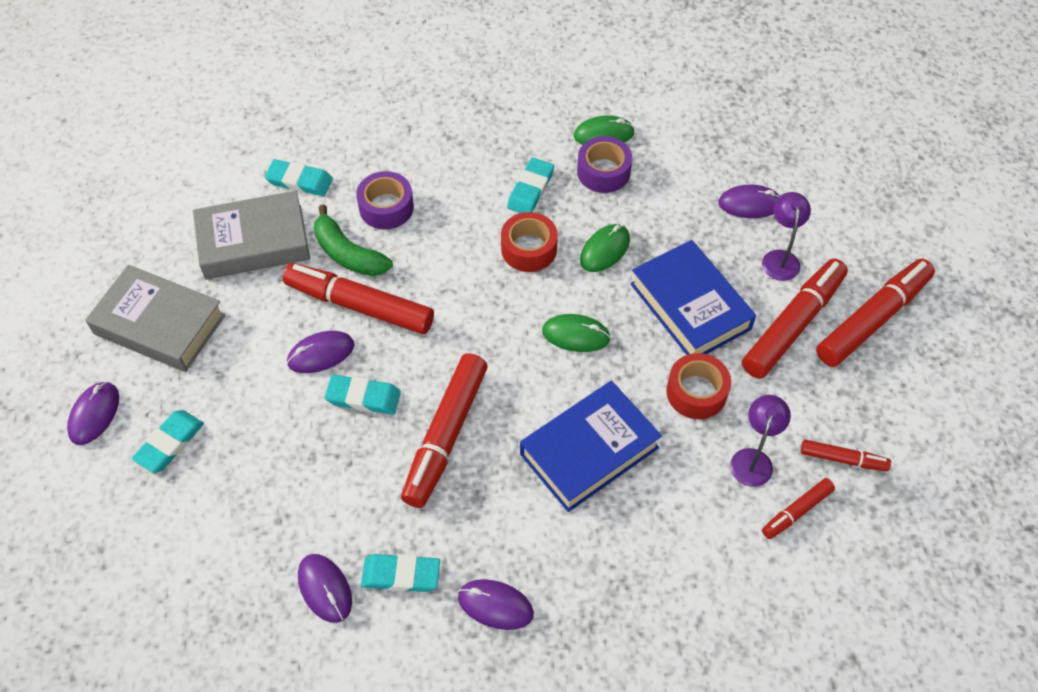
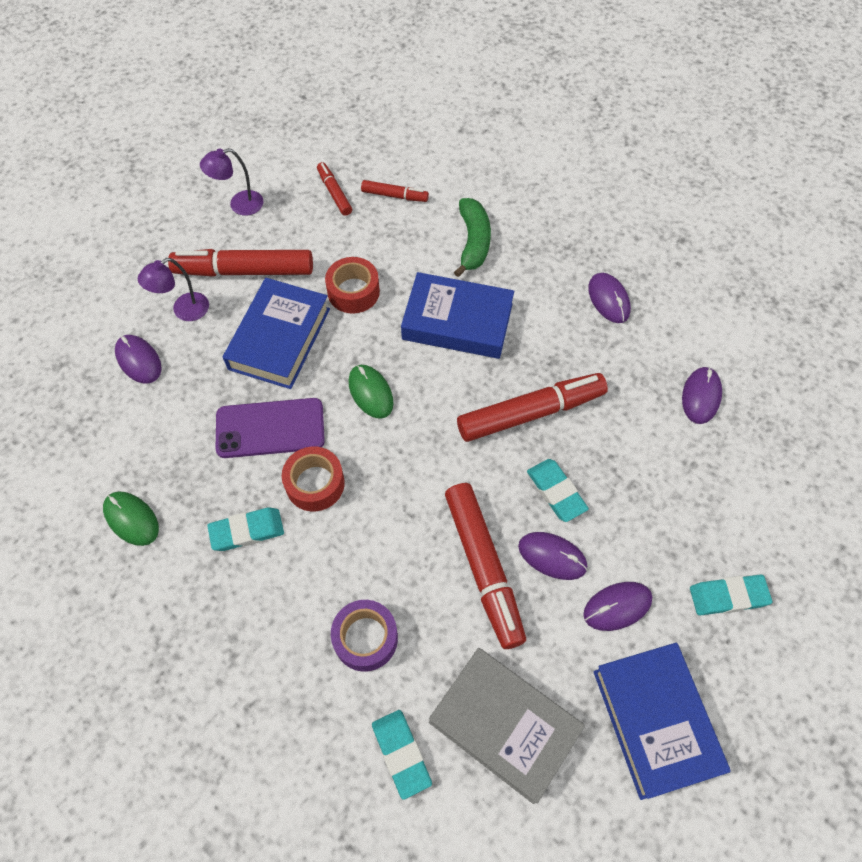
camera: 130 degrees left, 5 degrees up
(94, 414) = (772, 684): purple mouse -> purple mouse (617, 606)
(159, 324) = (655, 721): grey book -> blue book
(348, 254) = (442, 625): green banana -> green banana (473, 242)
(401, 575) = (646, 362): turquoise eraser -> none
(603, 172) = (180, 488): purple tape -> none
(605, 250) = (270, 428): green mouse -> purple phone
(753, 459) = (377, 234): purple lamp -> purple lamp (239, 205)
(872, 319) = (201, 231): red marker -> none

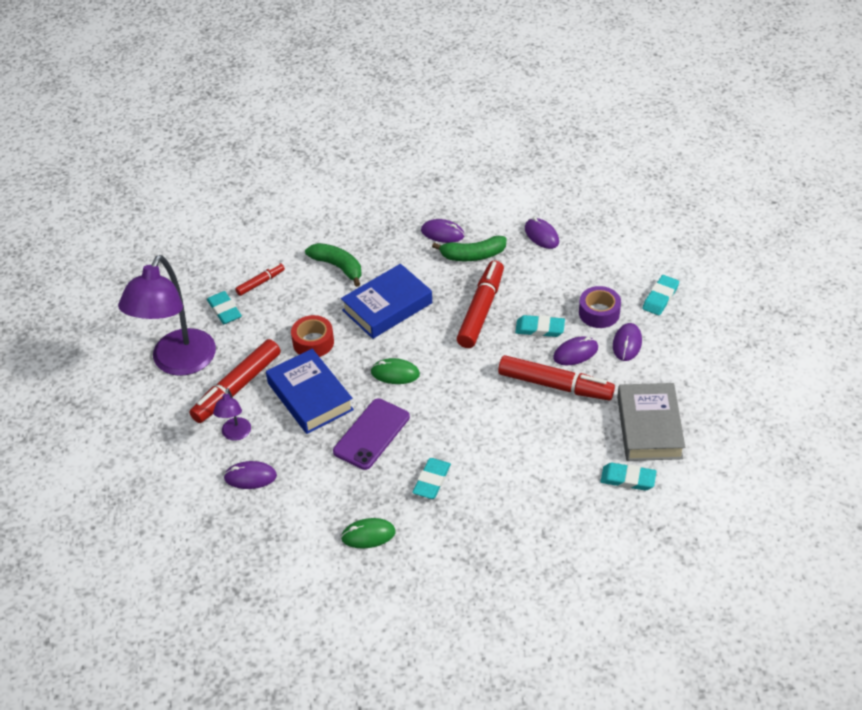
camera: 50 degrees left, 15 degrees down
(239, 205) = (178, 363): purple lamp -> purple lamp, size x2.25
(315, 484) = (431, 432): red tape -> none
(334, 193) = (224, 310): red marker -> turquoise eraser
(365, 638) = (550, 460): purple tape -> purple tape (599, 313)
(504, 725) = (649, 427): grey book -> grey book turned 75 degrees counterclockwise
(604, 349) = (472, 255): none -> green banana
(655, 721) = (698, 366): blue book -> none

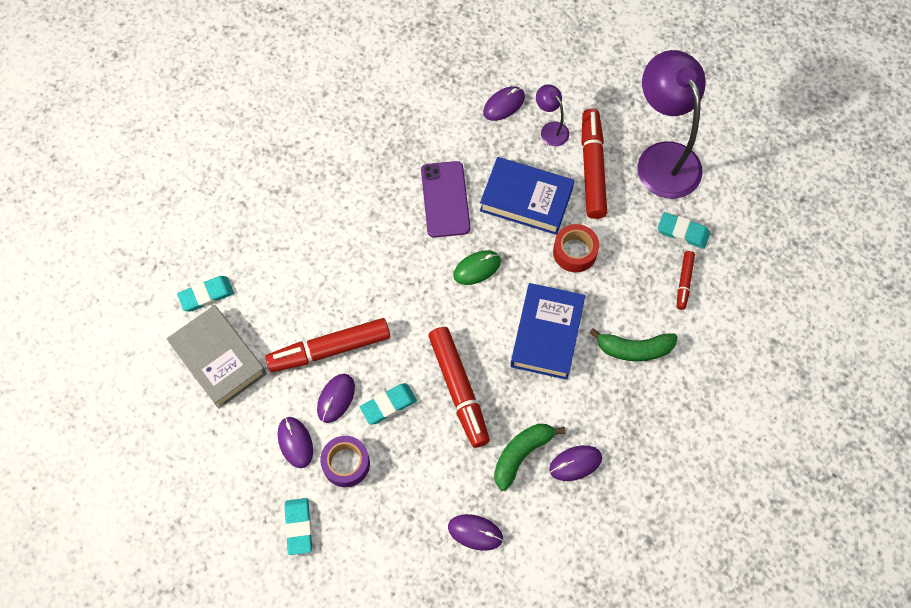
camera: 140 degrees right, 20 degrees up
(368, 535) = (374, 118): green mouse -> none
(432, 481) = (363, 191): turquoise eraser -> none

